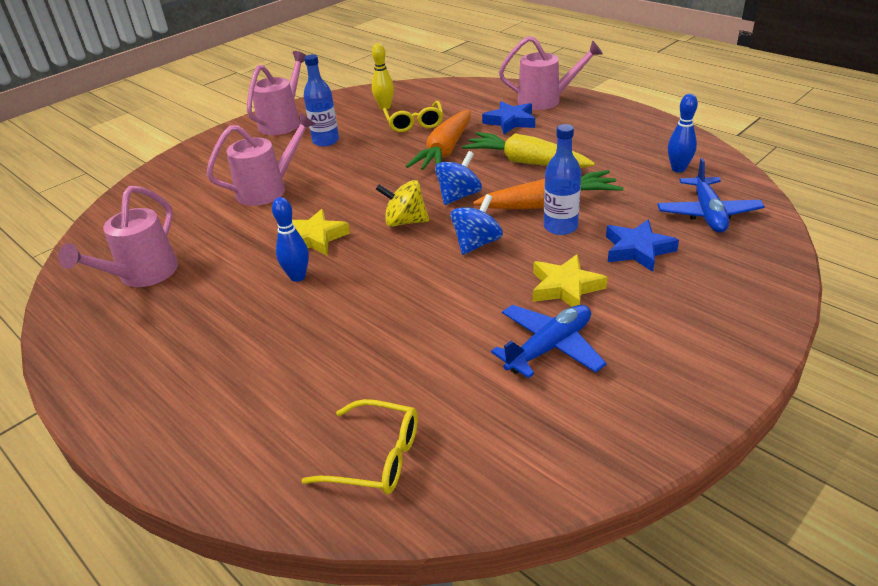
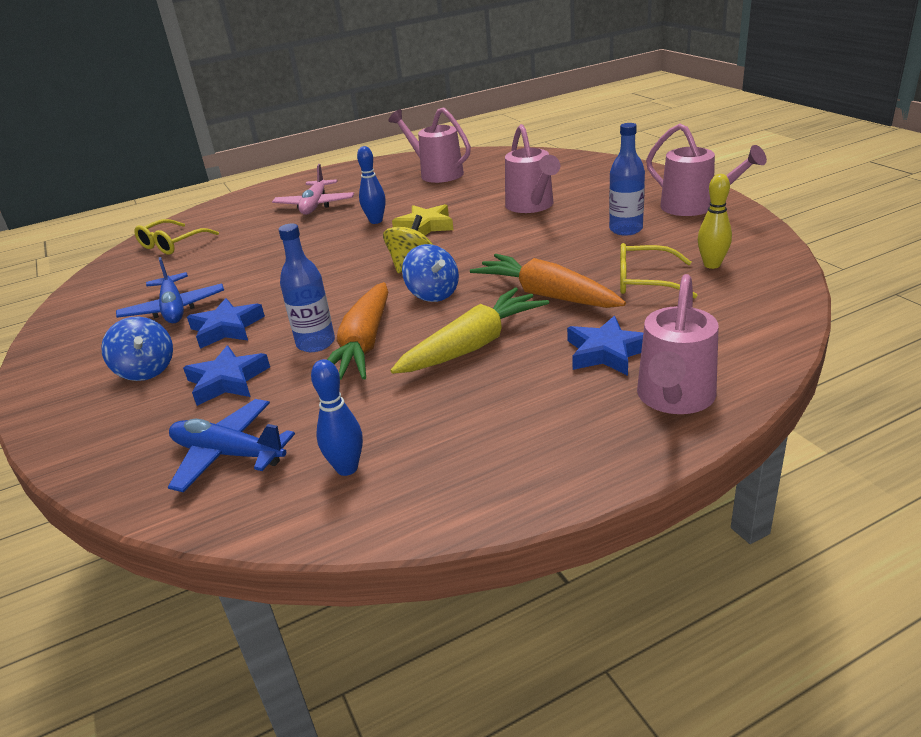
camera: 110 degrees right, 5 degrees down
(235, 351) = (315, 205): none -> pink plane
(477, 243) = (338, 295): blue spinning top -> blue spinning top (146, 370)
(565, 287) = (227, 328): yellow star -> blue star

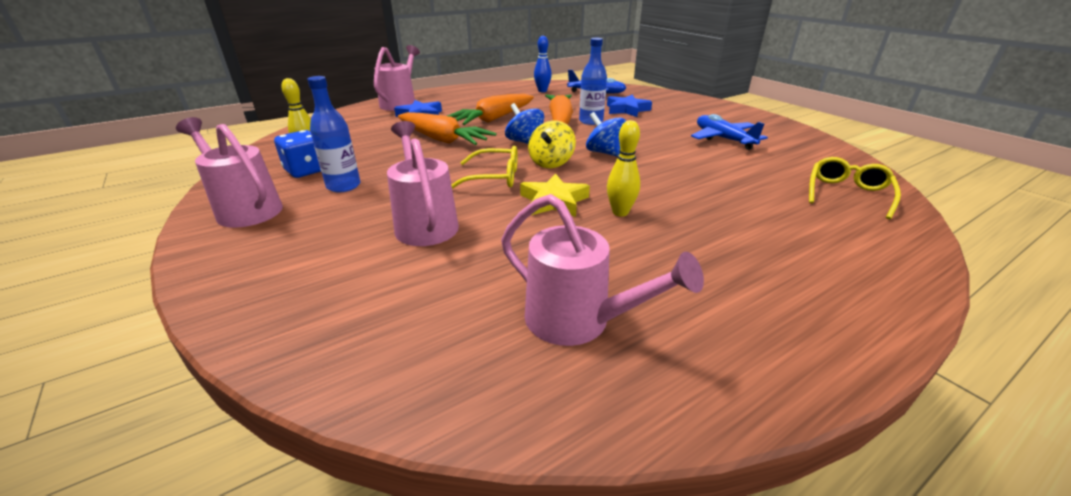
camera: 170 degrees right, 0 degrees up
(146, 370) = (683, 113): blue spinning top -> blue spinning top (604, 153)
(227, 328) = (661, 128): blue star -> none
(315, 205) = (739, 247): pink plane -> none
(376, 221) = (620, 212): blue bowling pin -> yellow bowling pin
(473, 345) = (493, 119): yellow carrot -> orange carrot
(645, 281) = (368, 145): yellow glasses -> yellow glasses (493, 177)
(685, 243) = (306, 170): none -> blue dice

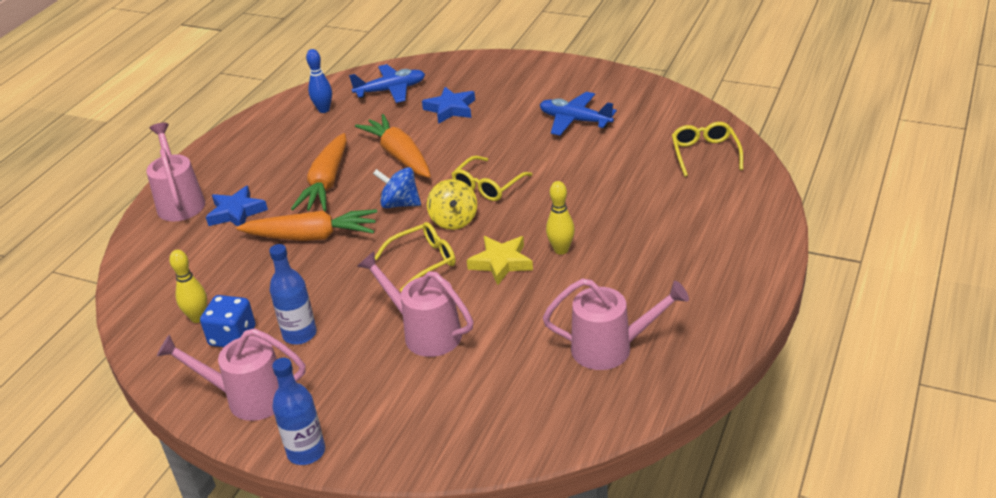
camera: 30 degrees left, 5 degrees up
(591, 121) = (432, 144): blue bottle -> blue bottle (306, 452)
(604, 153) = (488, 186): blue spinning top -> yellow glasses

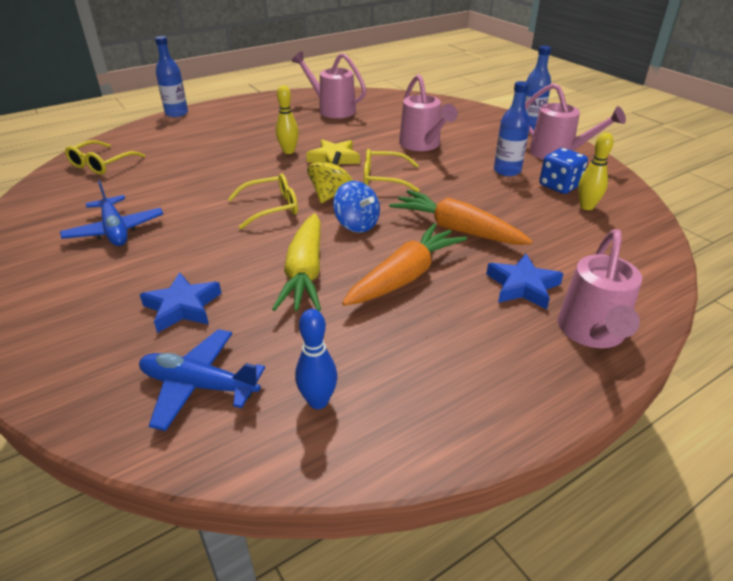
camera: 150 degrees left, 0 degrees up
(399, 156) = (305, 273): orange carrot -> yellow carrot
(781, 242) = (176, 113): none -> blue bottle

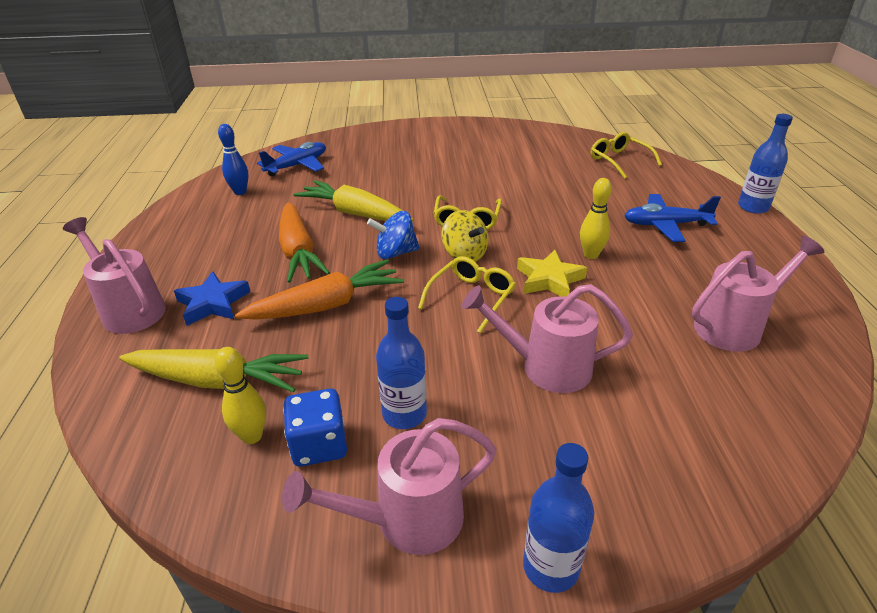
camera: 120 degrees right, 0 degrees up
(115, 230) = (490, 158): blue plane -> blue plane (665, 225)
(183, 307) = (369, 169): blue star -> none
(576, 238) = (218, 381): none -> yellow carrot

